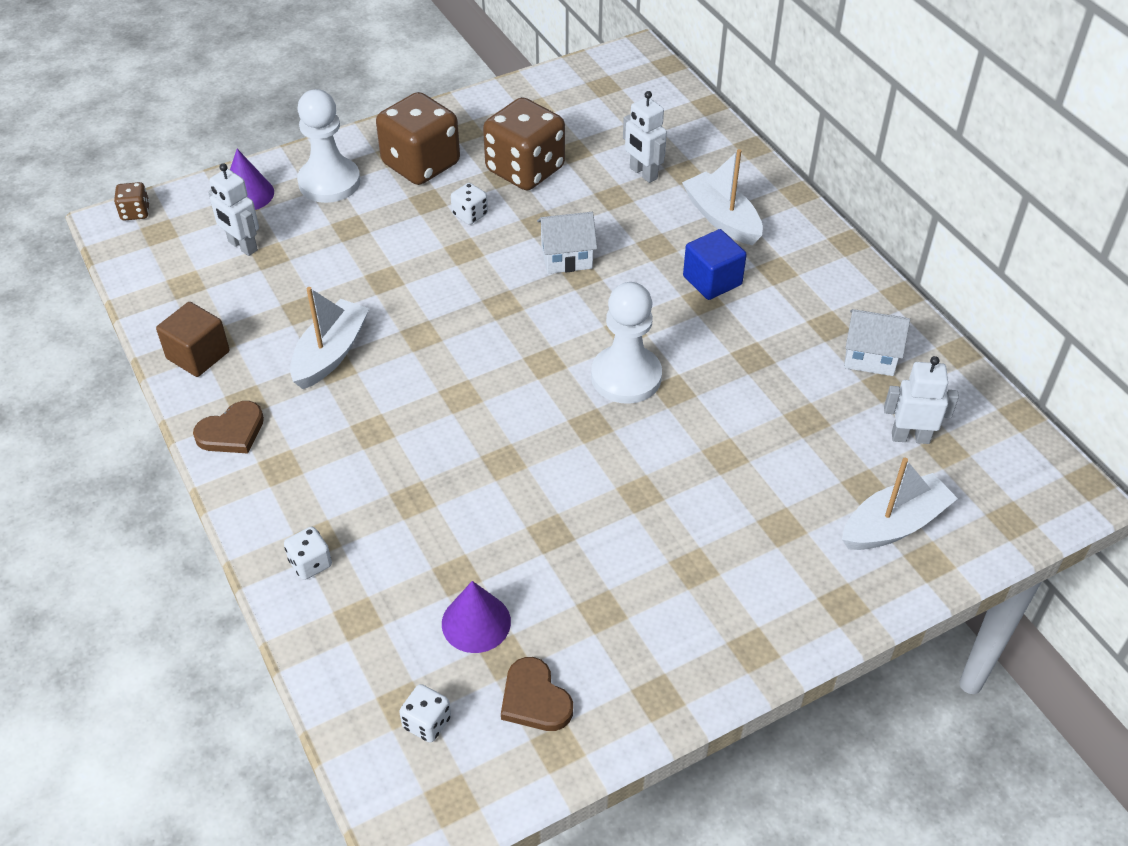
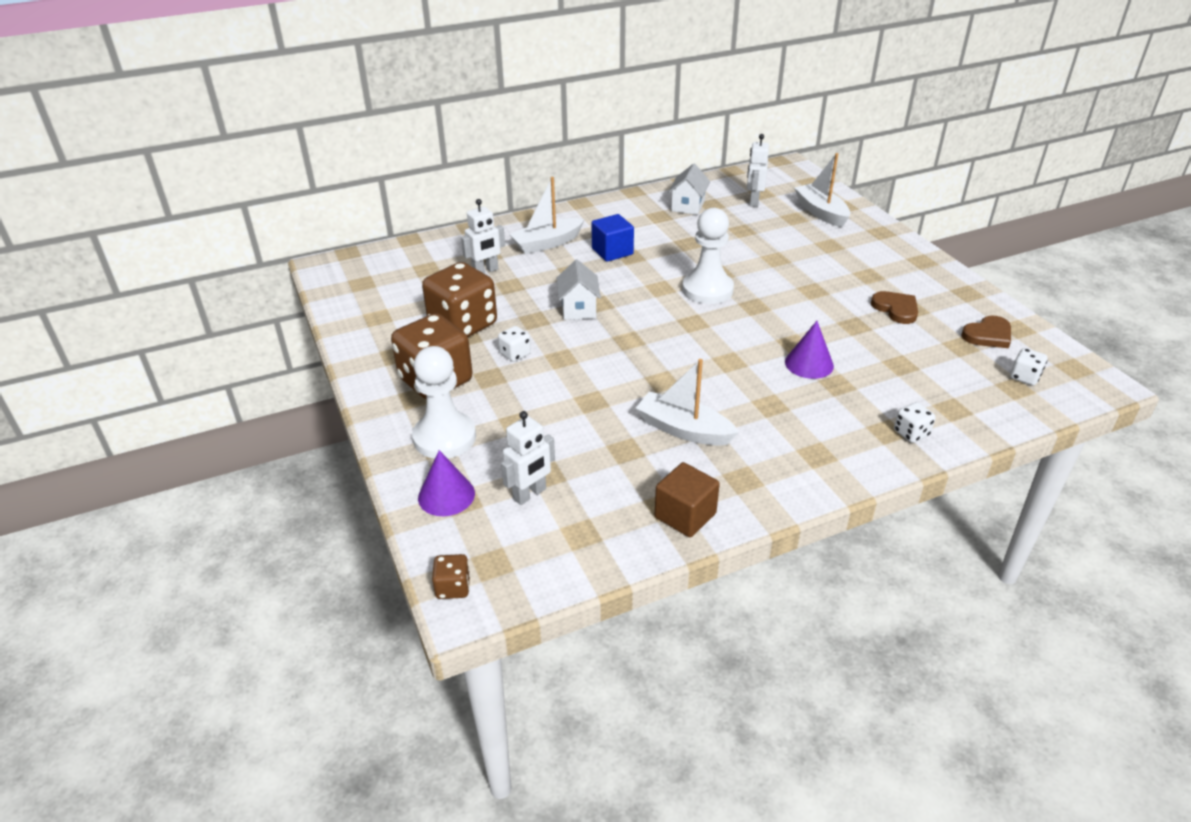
camera: 85 degrees left, 10 degrees down
(232, 431) = (781, 485): brown heart -> brown heart (896, 309)
(476, 622) = (938, 356): purple cone -> purple cone (809, 364)

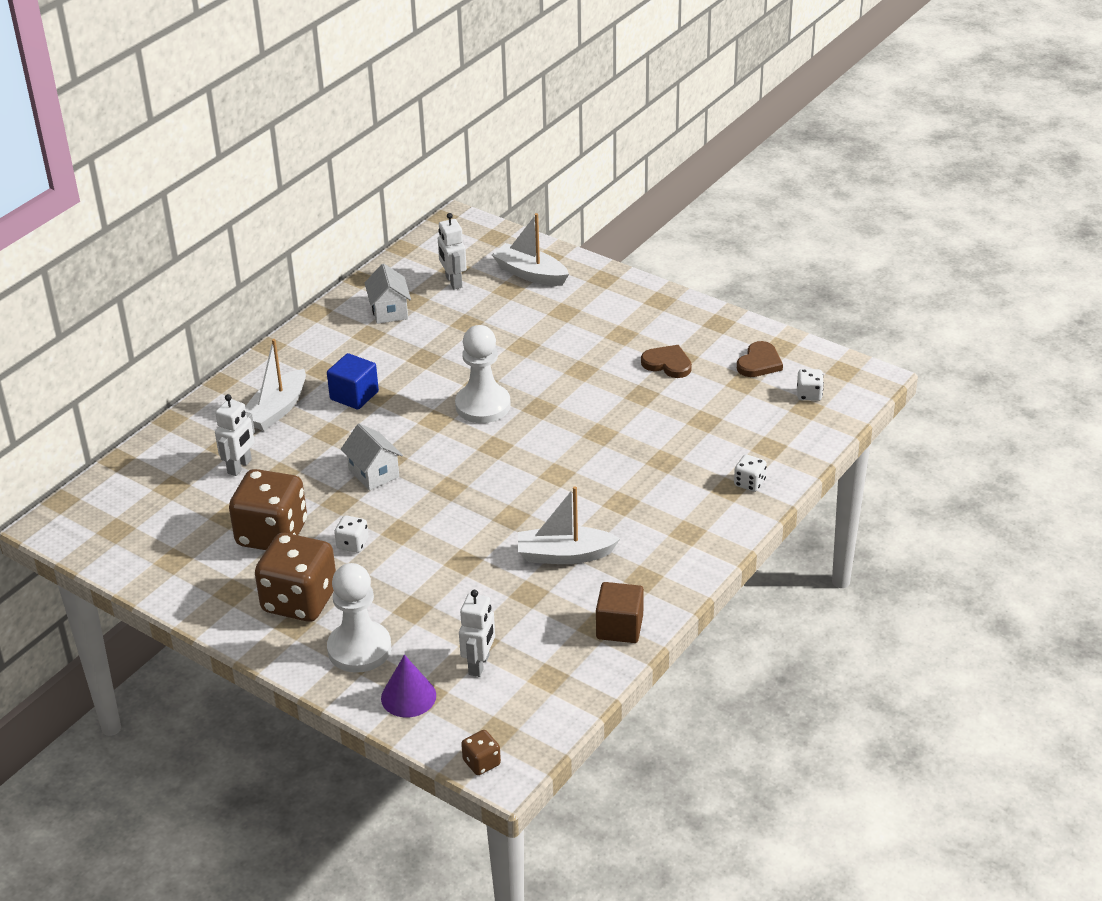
camera: 30 degrees left, 0 degrees up
(809, 364) = (627, 449): purple cone -> none

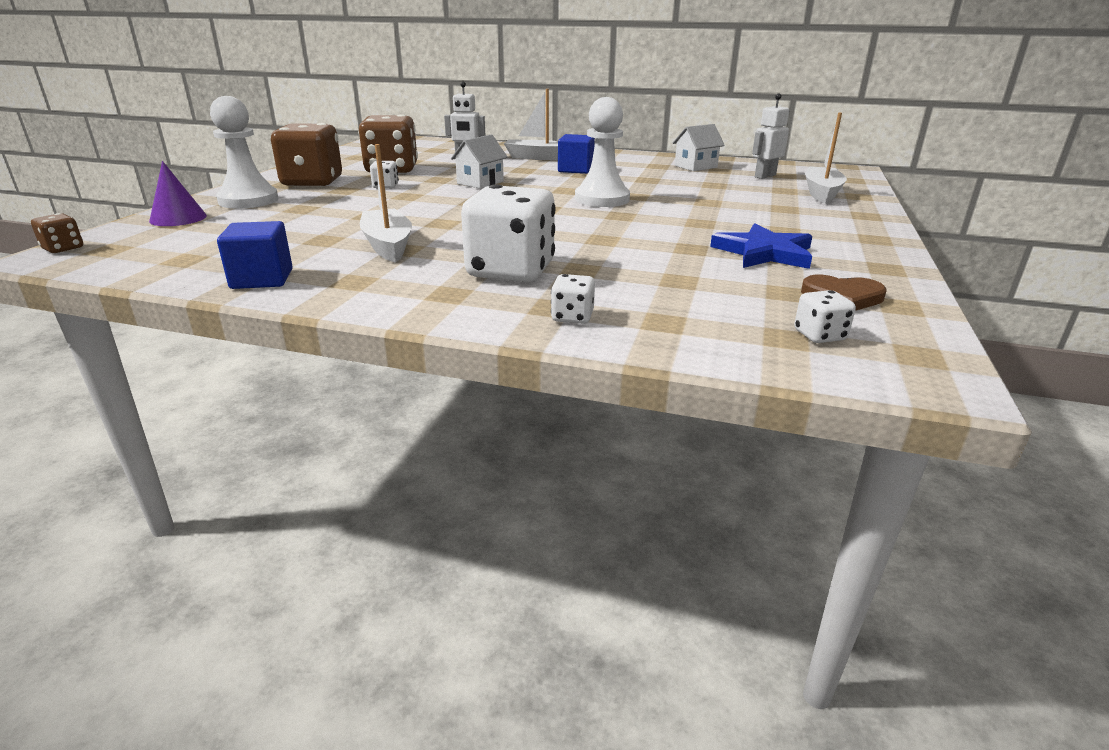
camera: 70 degrees right, 10 degrees down
(479, 665) = (214, 234): white robot -> none
(619, 627) = (262, 279): brown cube -> blue cube
(655, 495) = (511, 271): none -> white dice
(667, 364) = (764, 252): brown heart -> blue star

